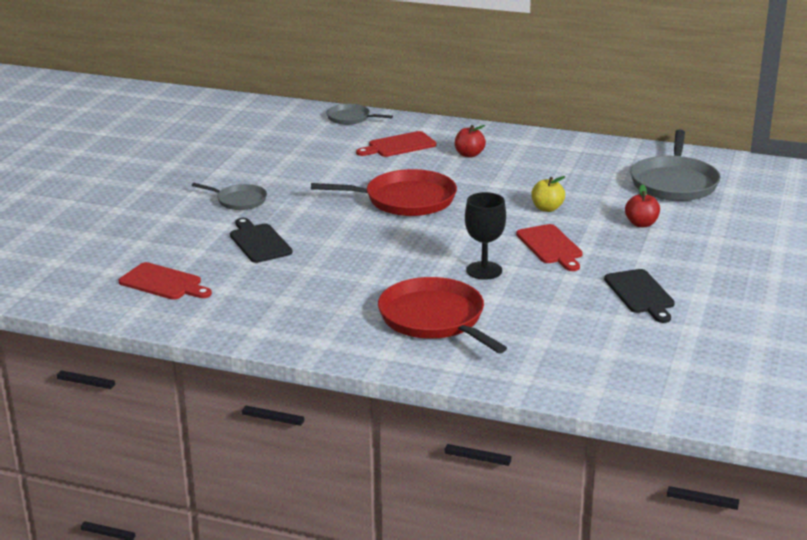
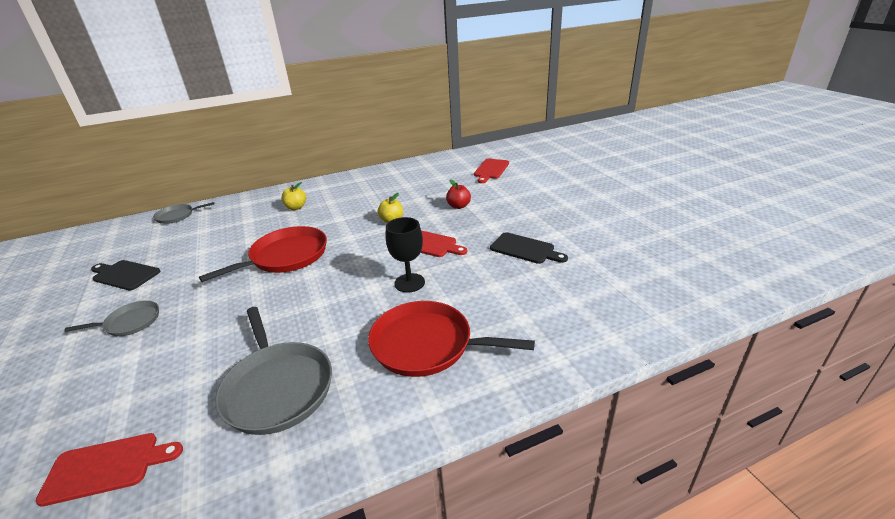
camera: 40 degrees left, 5 degrees up
(259, 242) = (188, 355): black cutting board -> black cutting board (124, 275)
(399, 145) = (237, 220): red cutting board -> red cutting board (491, 170)
(469, 154) = (296, 207): red apple -> yellow apple
(674, 183) = (440, 177): grey pan -> grey pan (277, 387)

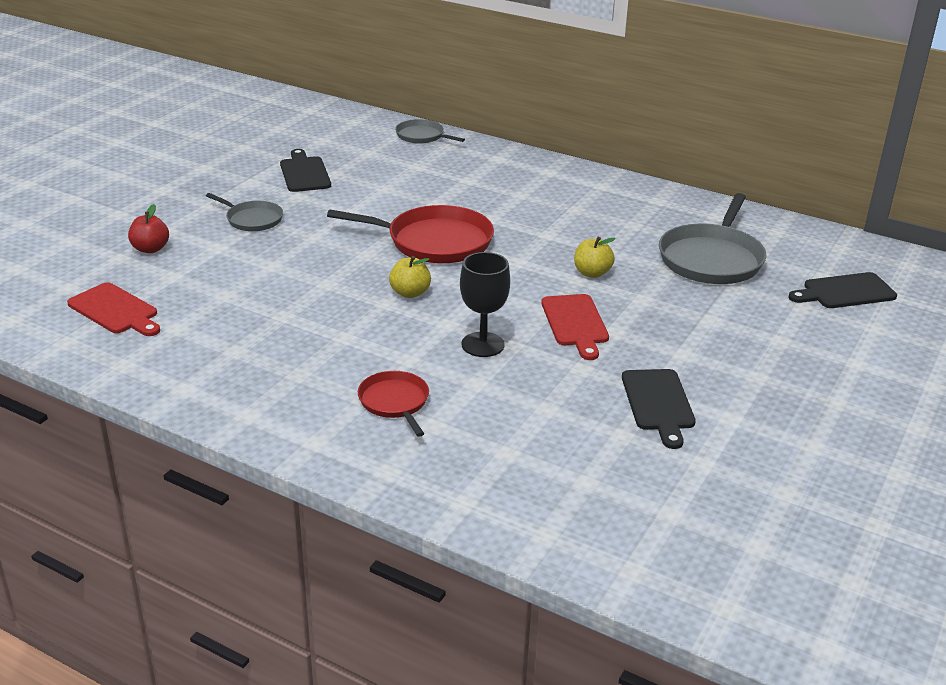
camera: 50 degrees right, 0 degrees up
(277, 387) = (256, 342): grey pan -> grey pan (712, 259)
(296, 207) = (532, 194): yellow apple -> yellow apple (410, 293)
(427, 344) = (395, 402): red pan -> red pan, size x0.55
(458, 206) = (696, 307): red apple -> red apple (150, 249)
(491, 170) = (845, 292): red cutting board -> black cutting board

